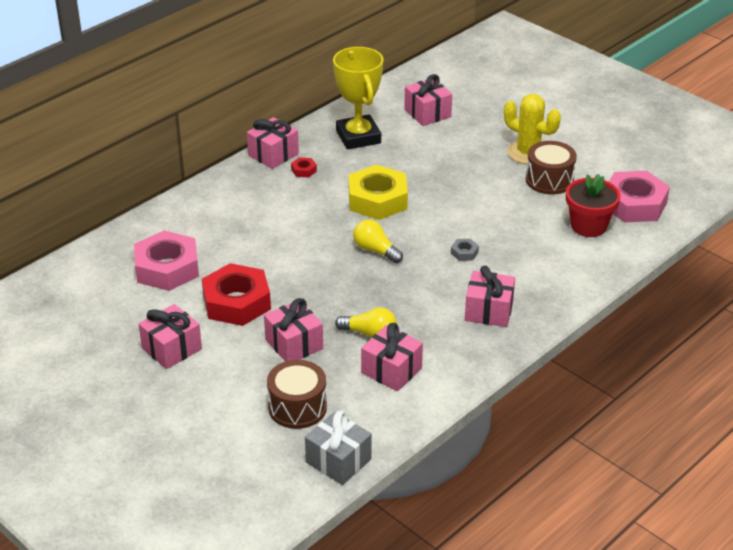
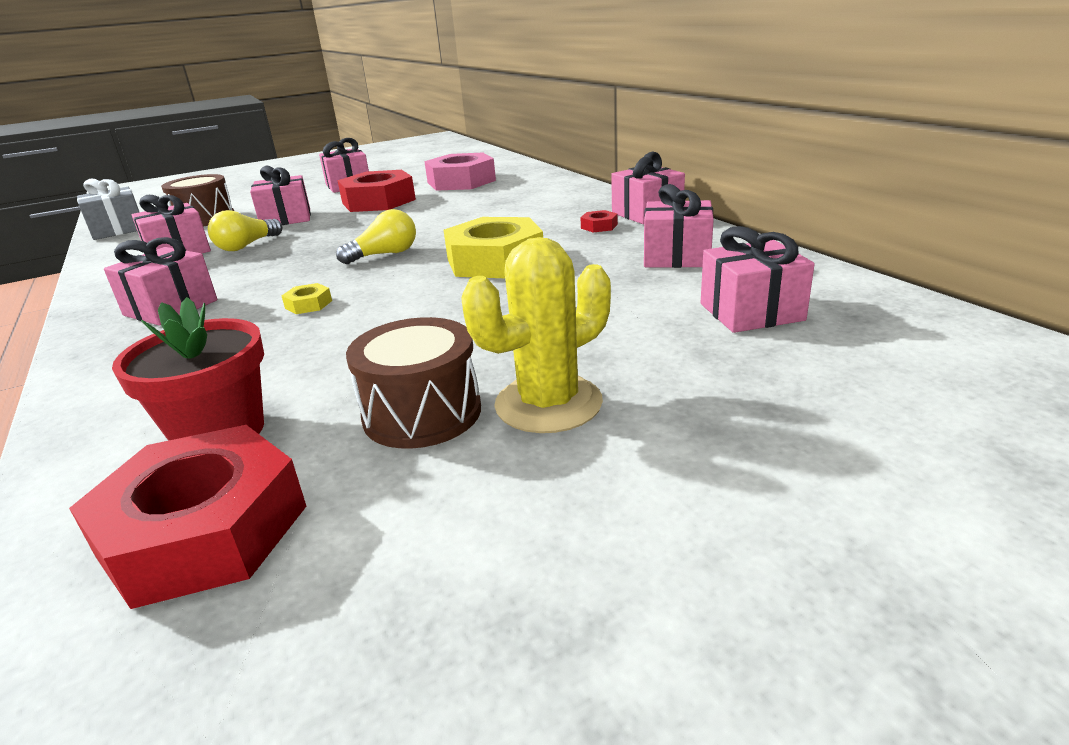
camera: 110 degrees right, 10 degrees down
(358, 137) = (676, 257): yellow trophy -> pink gift
(464, 253) = (308, 304): grey nut -> yellow nut
(634, 204) = (203, 530): pink nut -> red nut

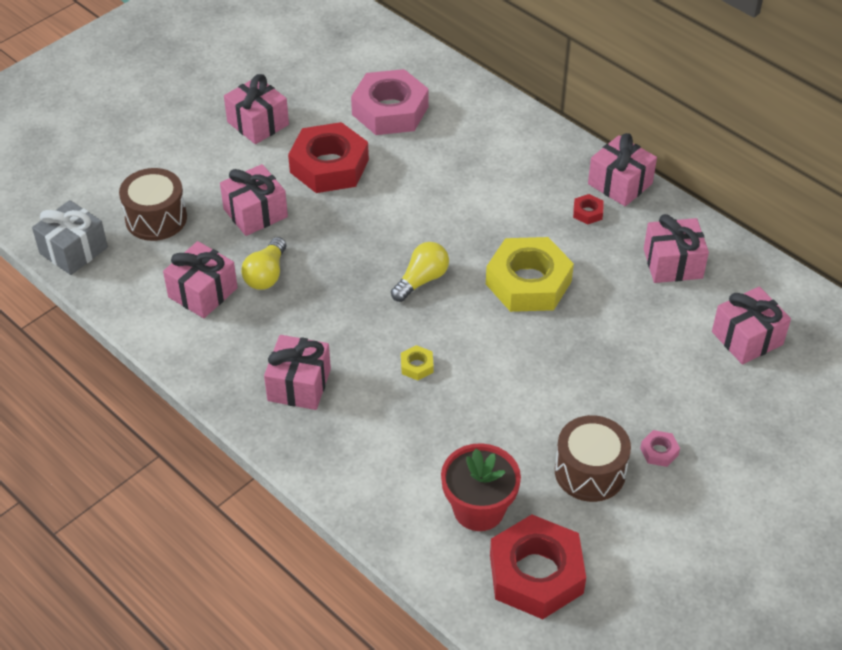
camera: 20 degrees left, 20 degrees up
(548, 404) = (659, 451): yellow cactus -> pink nut

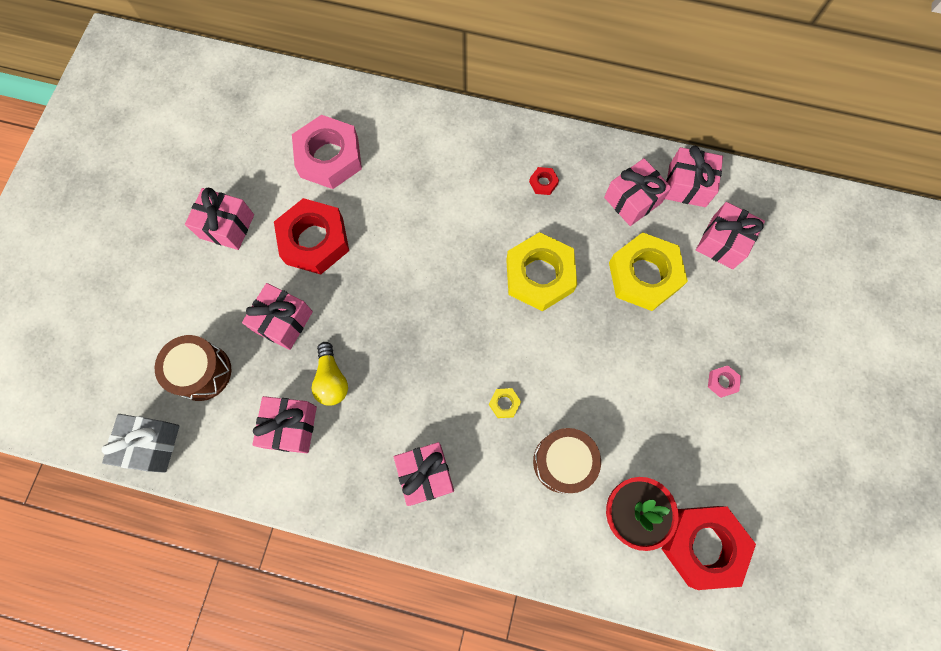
camera: 30 degrees left, 25 degrees up
(421, 280) = (458, 317): yellow light bulb -> none
(590, 472) = (686, 429): brown drum -> brown drum (563, 462)
(620, 184) = (550, 142): pink gift -> pink gift (687, 185)
(639, 328) = (644, 275): none -> yellow nut

